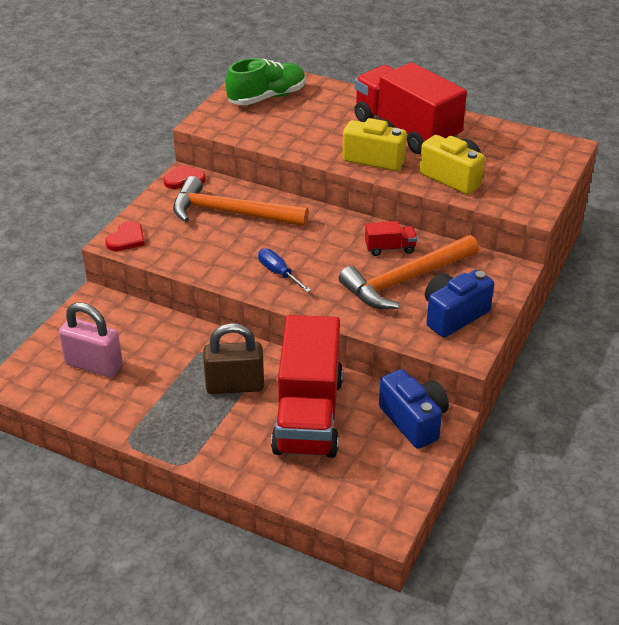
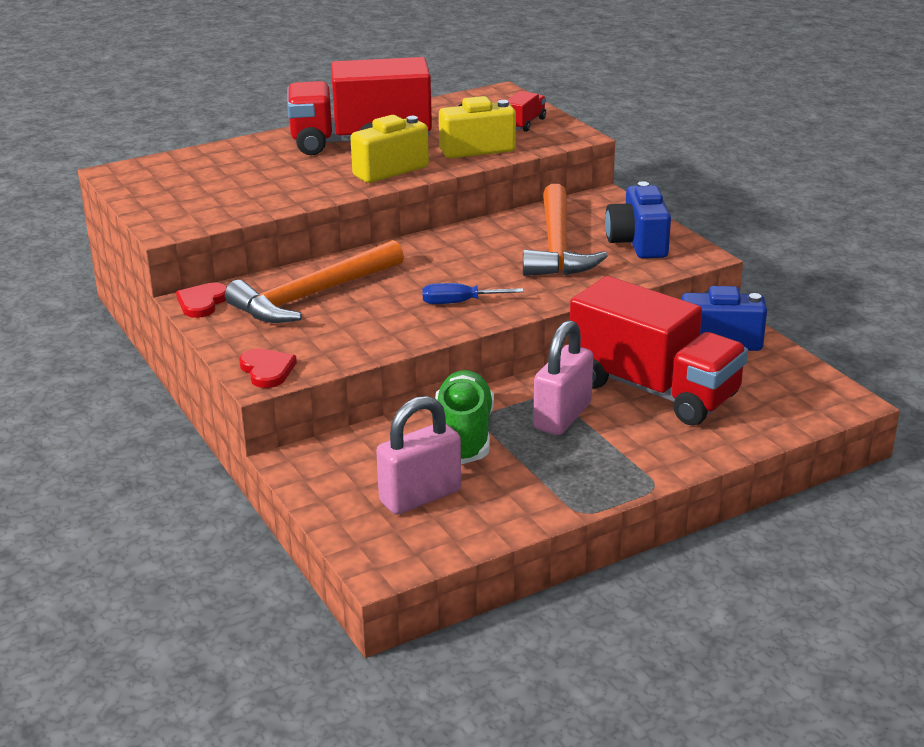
camera: 55 degrees left, 10 degrees down
(235, 386) = (562, 416): brown padlock -> pink padlock
(267, 97) = (177, 183): green shoe -> green shoe (464, 436)
(390, 248) = (496, 237): red truck -> red truck (524, 123)

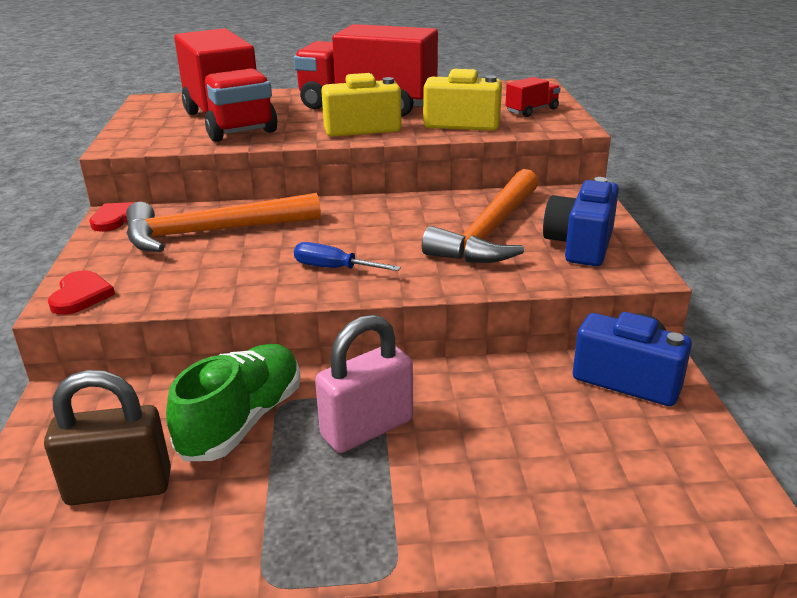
camera: 25 degrees right, 0 degrees up
(420, 496) = (119, 487): pink padlock -> brown padlock
(653, 390) = (500, 424): red truck -> red truck (229, 122)

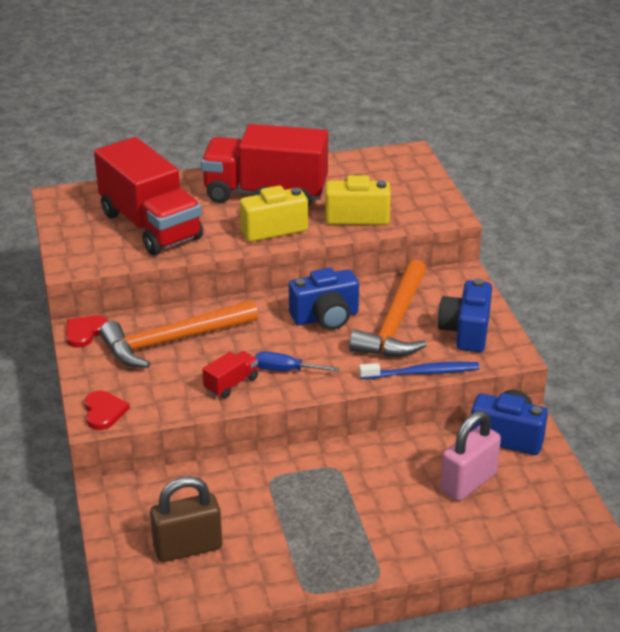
camera: 10 degrees left, 5 degrees up
(242, 421) = (249, 494): green shoe -> none
(367, 428) = (336, 491): pink padlock -> pink padlock (468, 482)
(405, 222) = (325, 317): none -> blue camera
(514, 283) = (422, 373): none -> blue toothbrush
(532, 110) = (412, 194): red truck -> red truck (231, 384)

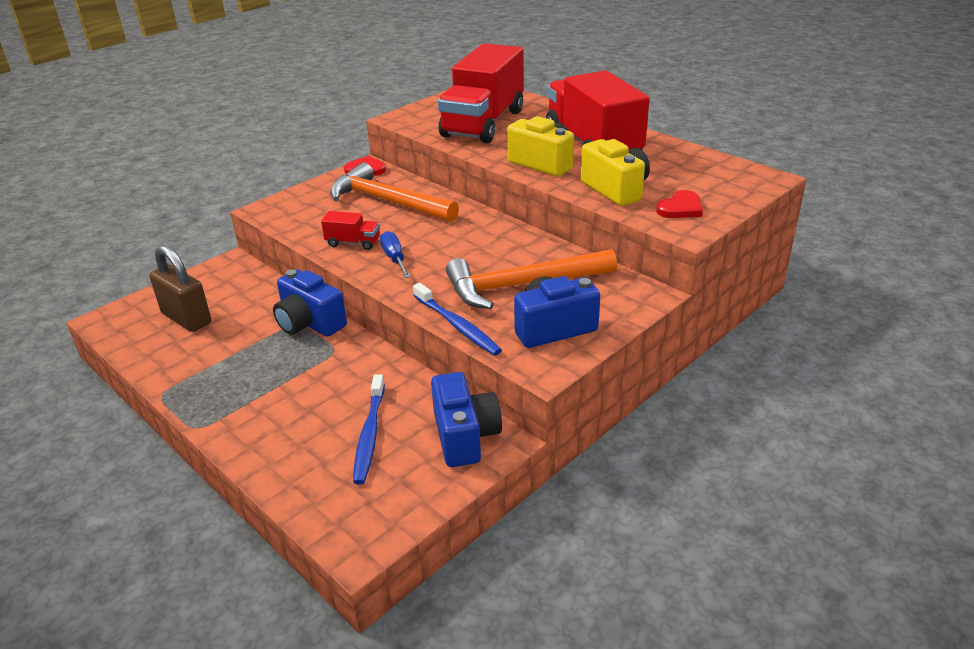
camera: 60 degrees right, 0 degrees up
(104, 412) = (275, 209): red heart -> red heart (680, 208)
(325, 317) = (491, 250): blue camera -> blue camera (309, 323)
(468, 482) = (369, 435): pink padlock -> blue toothbrush

